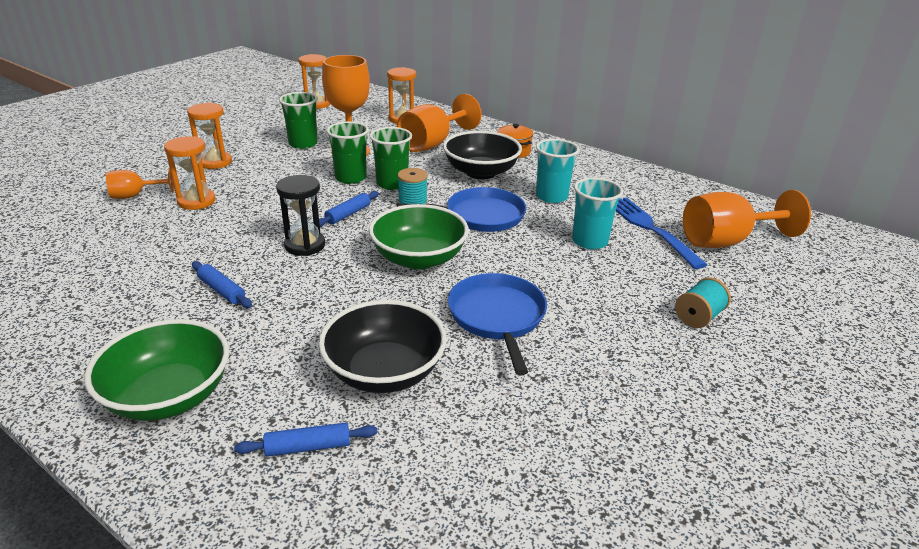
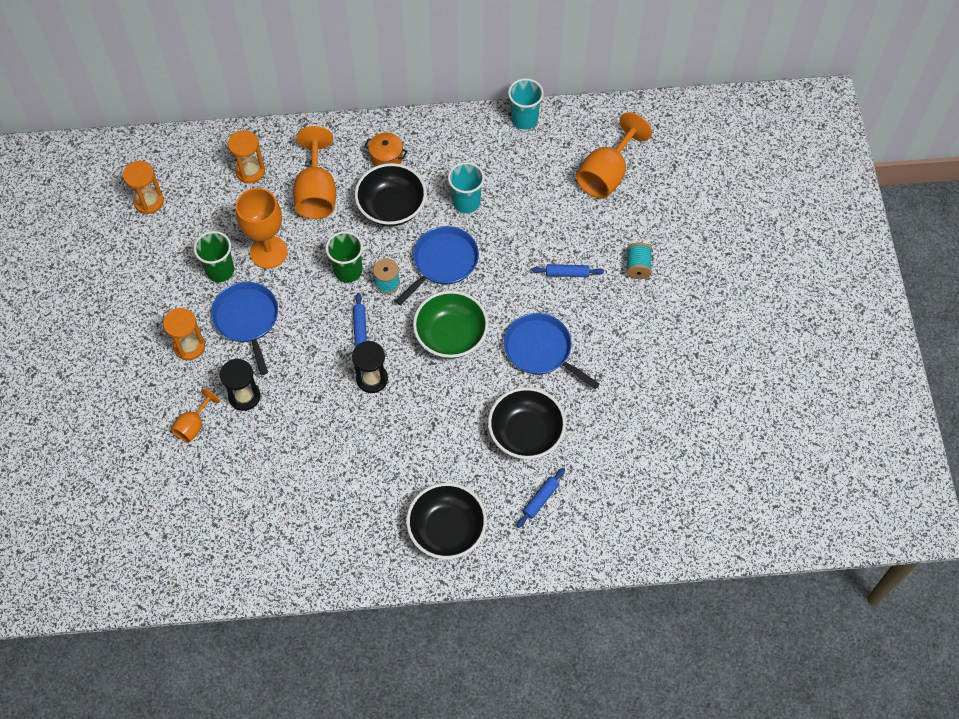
camera: 40 degrees left, 30 degrees up
(169, 396) = (447, 529): green bowl -> black bowl
(196, 201) = (244, 396): orange hourglass -> black hourglass
(222, 290) = (376, 452): blue rolling pin -> blue rolling pin (567, 273)
(276, 170) = (247, 319): none -> blue pan
(350, 178) = (311, 286): green cup -> none
(589, 241) = (531, 238): turquoise cup -> turquoise cup (524, 119)
(651, 229) = (556, 194): blue fork -> none

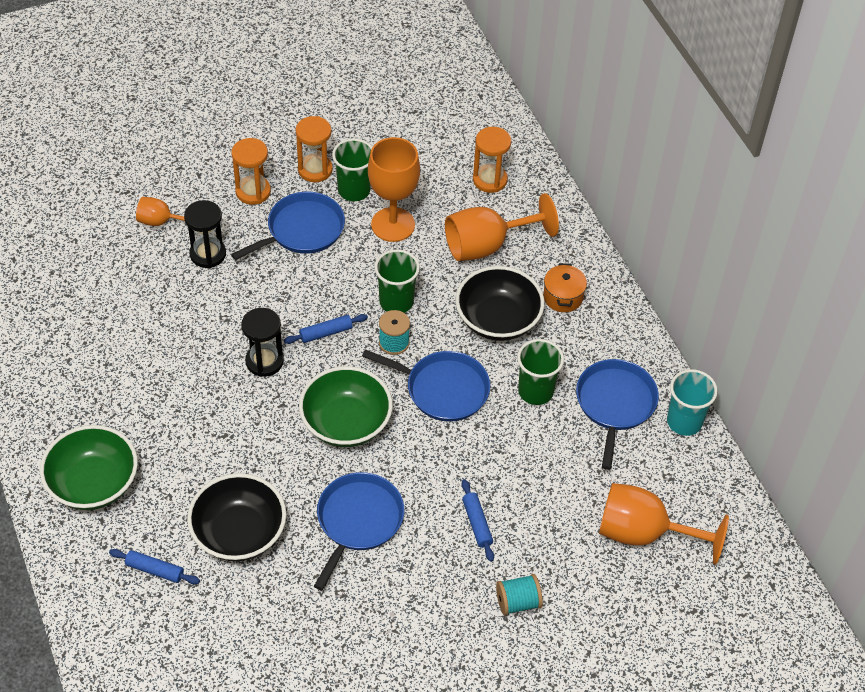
camera: 70 degrees right, 10 degrees down
(149, 201) = (415, 108): orange hourglass -> orange hourglass (315, 170)
(447, 529) = (93, 483): black bowl -> green bowl
(466, 202) = (535, 391): turquoise cup -> green cup
(495, 156) = (615, 404): none -> blue pan

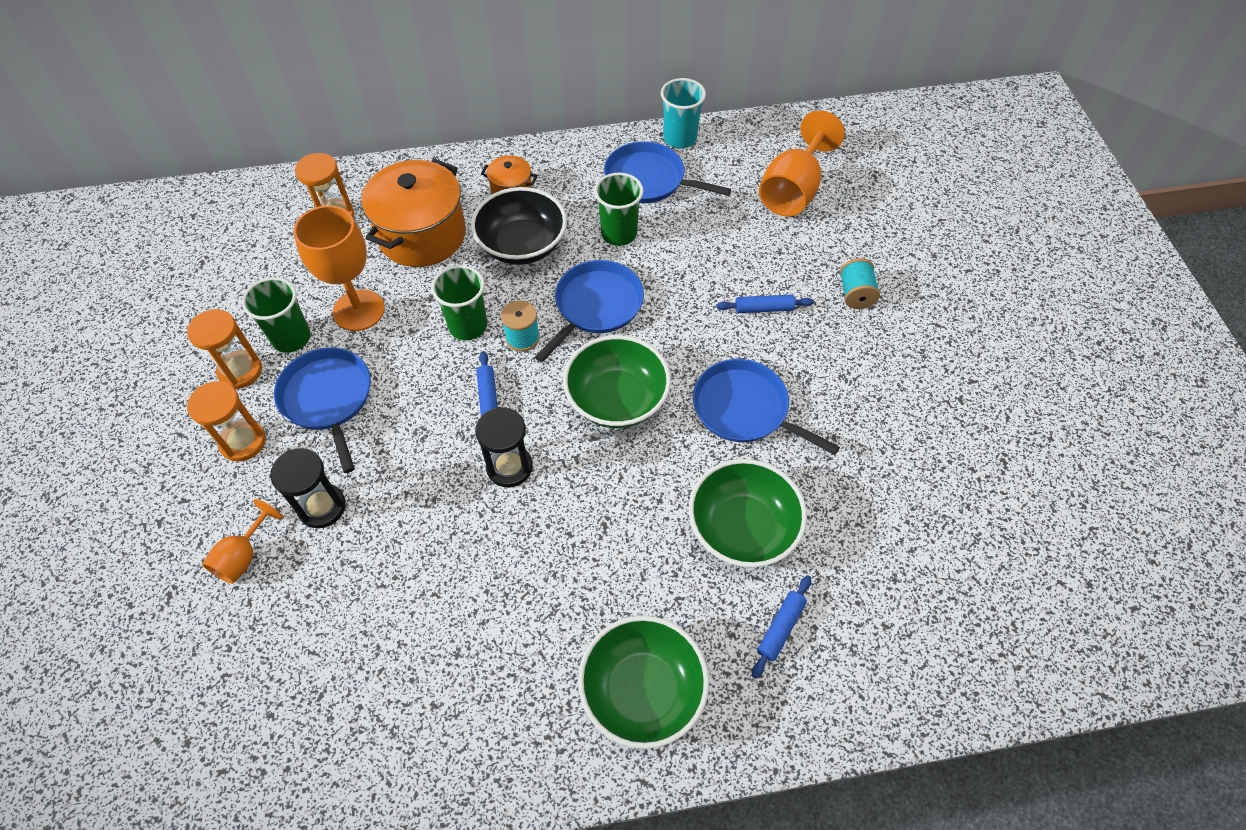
camera: 75 degrees left, 5 degrees up
(239, 533) = (742, 528): black bowl -> green bowl
(487, 245) = (422, 235): orange goblet -> orange pot

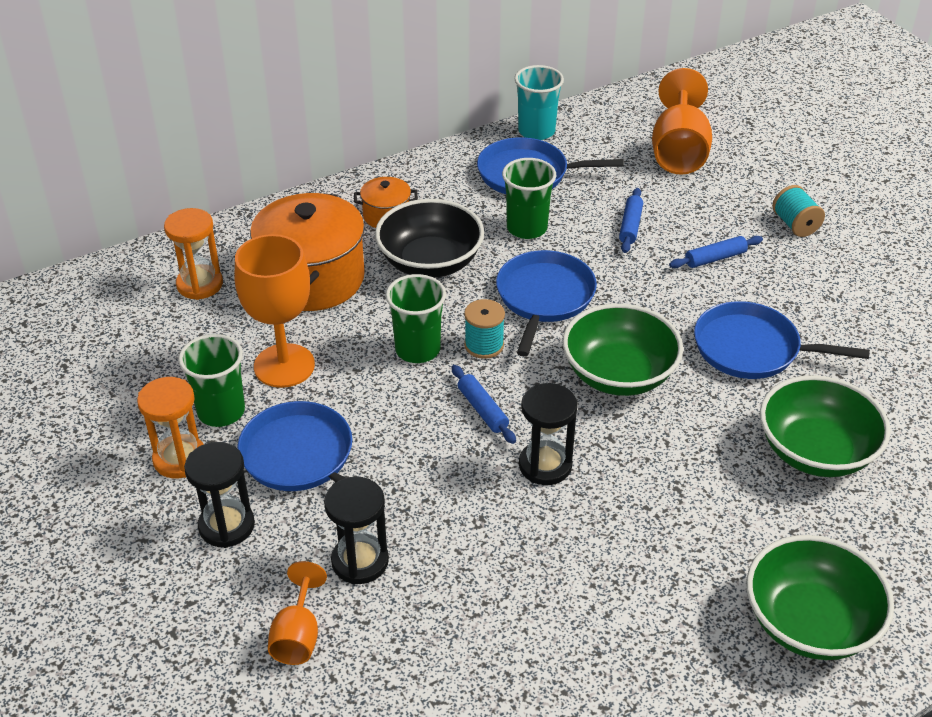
camera: 20 degrees left, 15 degrees down
(243, 442) = (226, 526): orange hourglass -> black hourglass
(780, 628) = (907, 526): blue rolling pin -> blue rolling pin (630, 226)

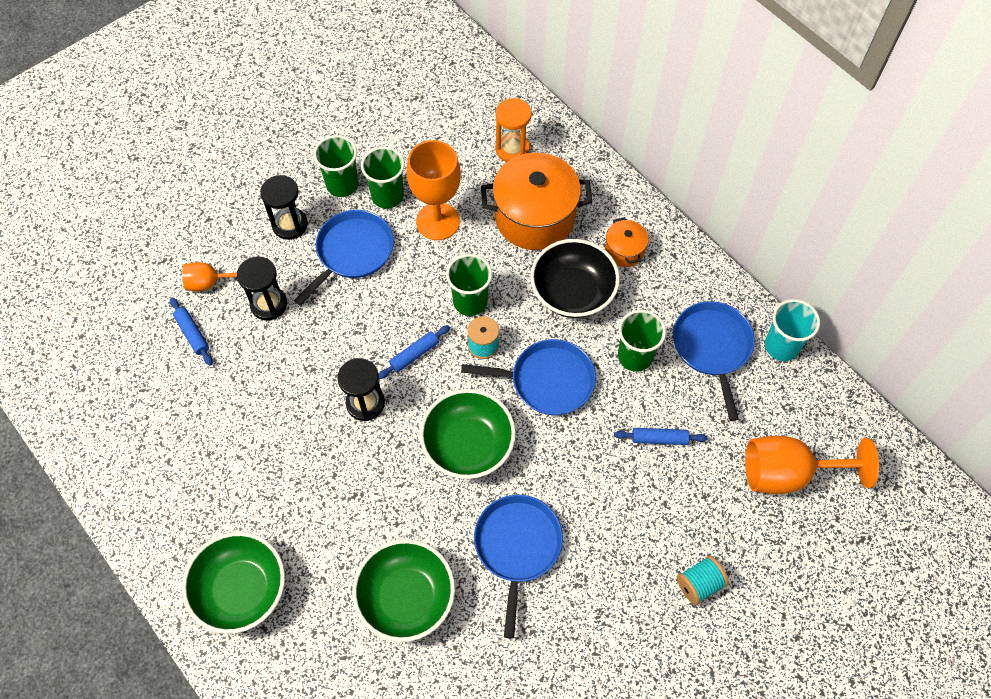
camera: 80 degrees right, 20 degrees up
(180, 459) = (342, 184): orange hourglass -> green cup
(715, 258) = (631, 513): blue rolling pin -> blue rolling pin (192, 334)

